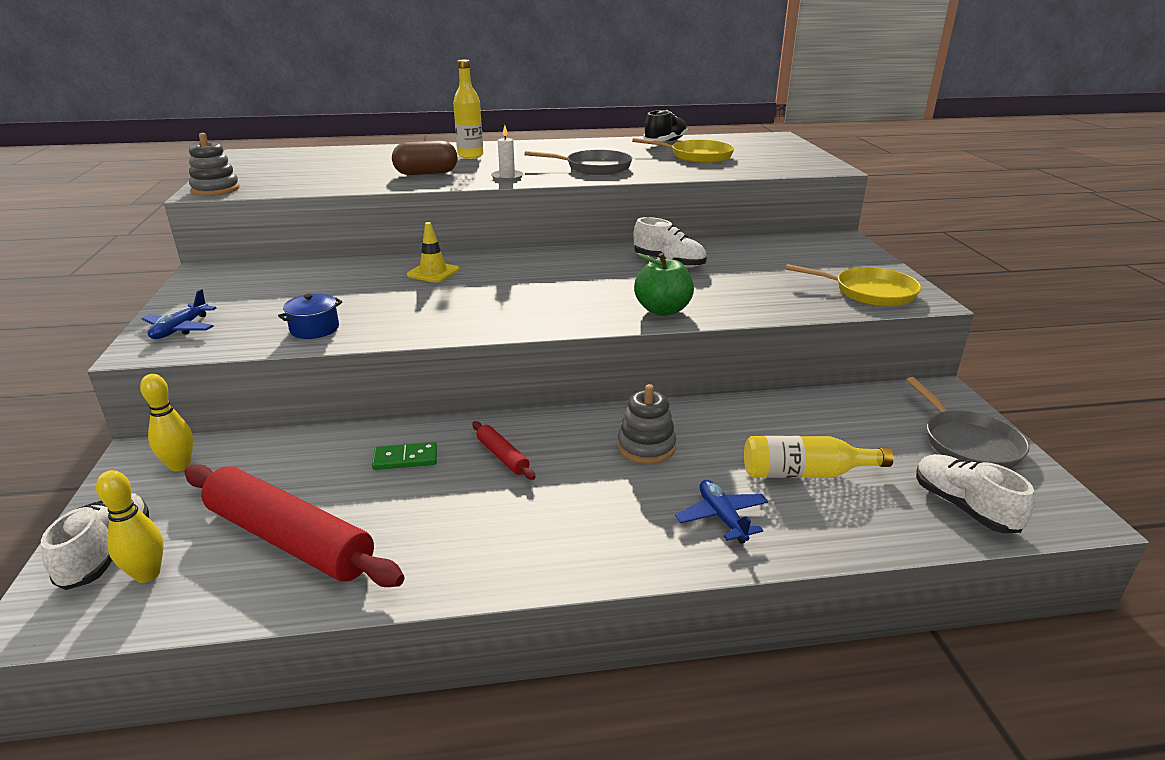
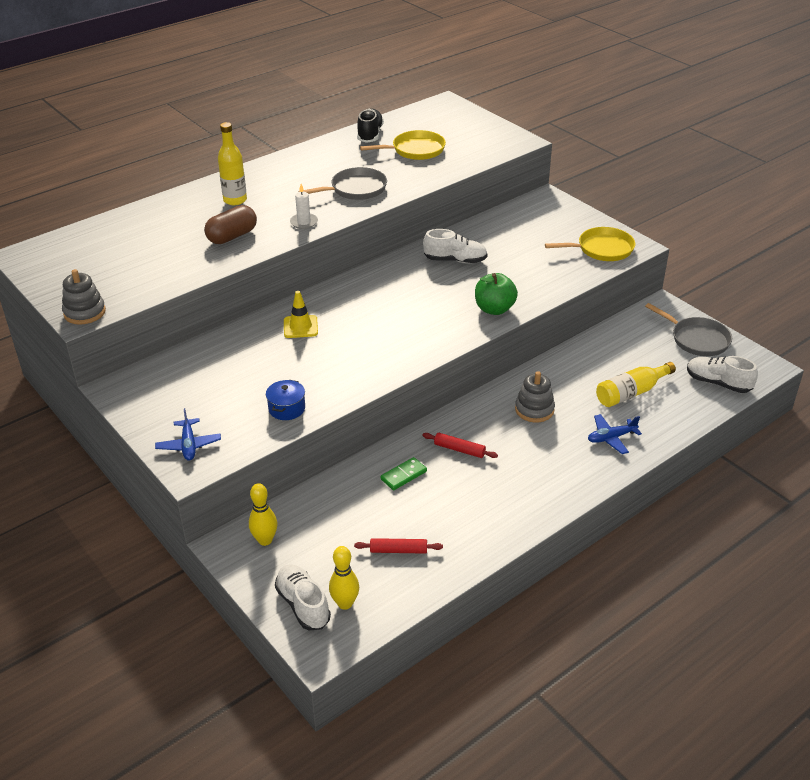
camera: 30 degrees left, 10 degrees up
(289, 539) = (398, 550): red rolling pin -> red rolling pin, size x0.44
(722, 517) = (611, 438): blue plane -> blue plane turned 60 degrees counterclockwise

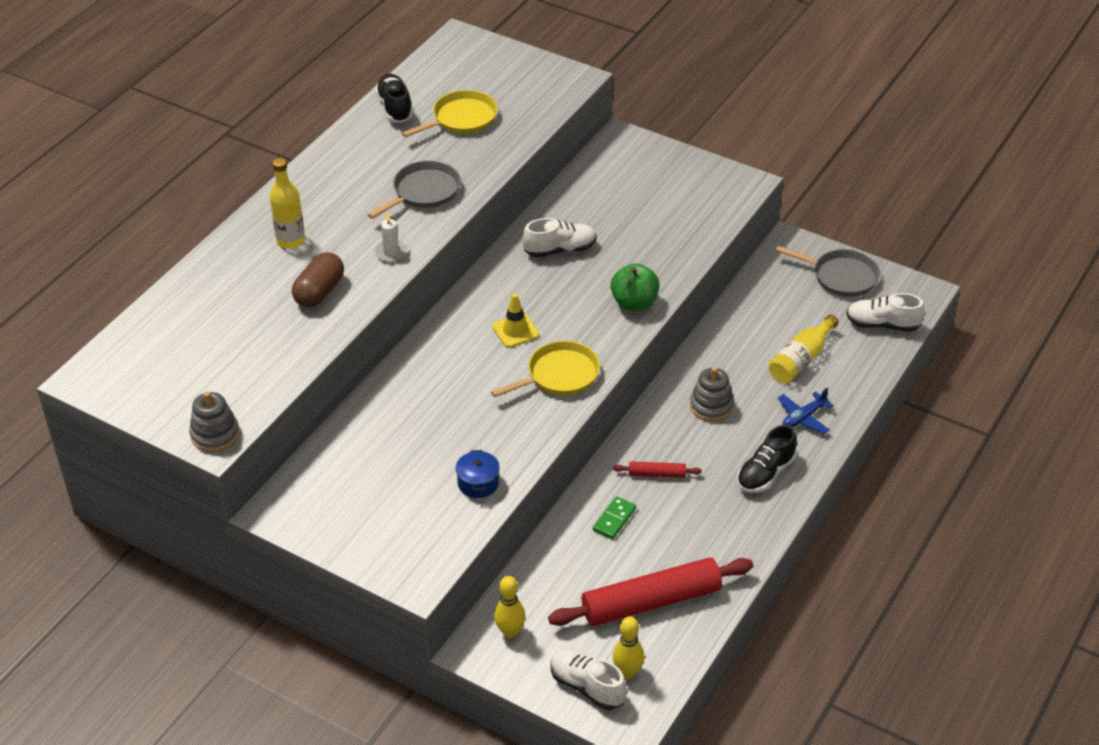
camera: 20 degrees left, 5 degrees up
(189, 445) = (399, 554): blue plane -> none
(300, 327) = (435, 380): yellow traffic cone -> yellow traffic cone (515, 331)
(398, 550) = (651, 602): red rolling pin -> red rolling pin, size x2.29
(555, 473) = (765, 473): none -> black shoe
(602, 249) = (712, 196): yellow pan -> yellow pan (559, 375)

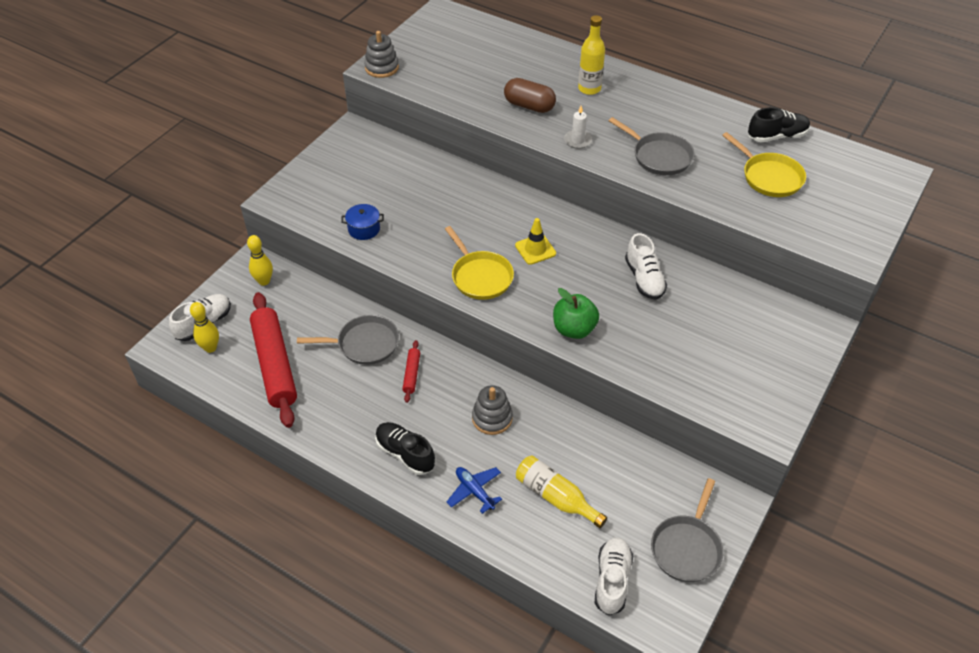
camera: 90 degrees right, 5 degrees up
(614, 519) = (364, 344): green domino -> grey pan

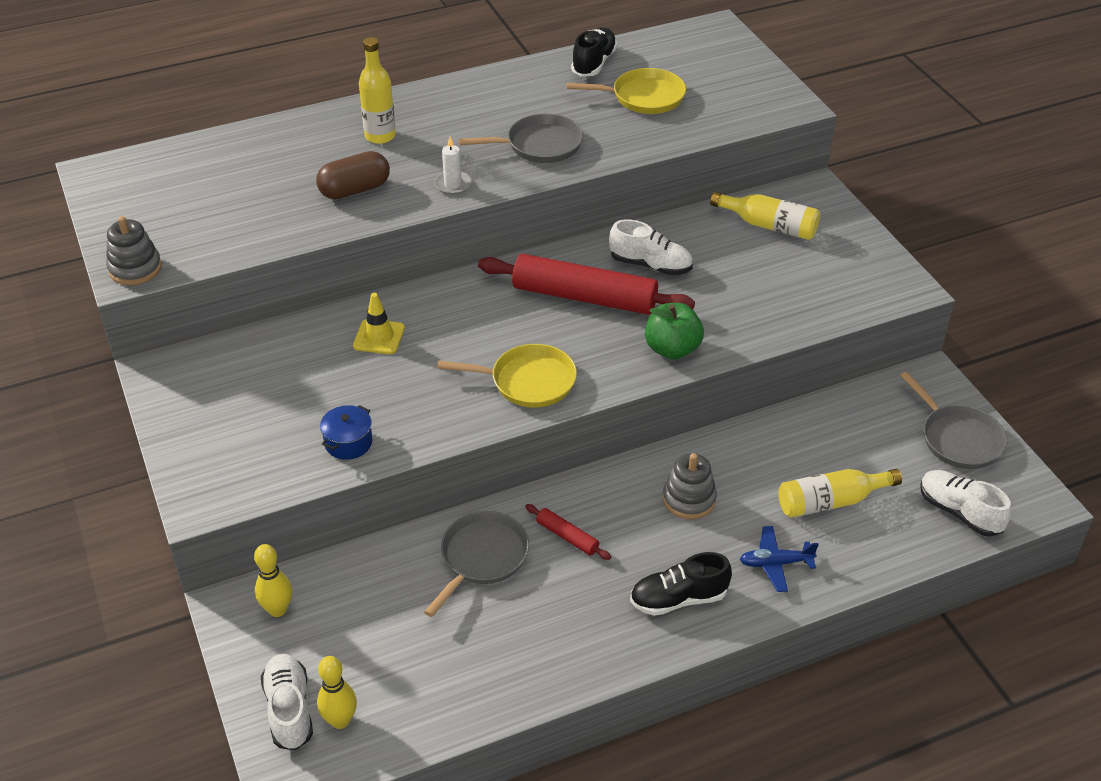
camera: 55 degrees left, 5 degrees down
(274, 365) = (434, 663): red rolling pin -> red rolling pin (584, 297)
(535, 249) = (531, 319): yellow traffic cone -> yellow traffic cone (379, 337)
(753, 319) = (769, 226): none -> yellow bottle

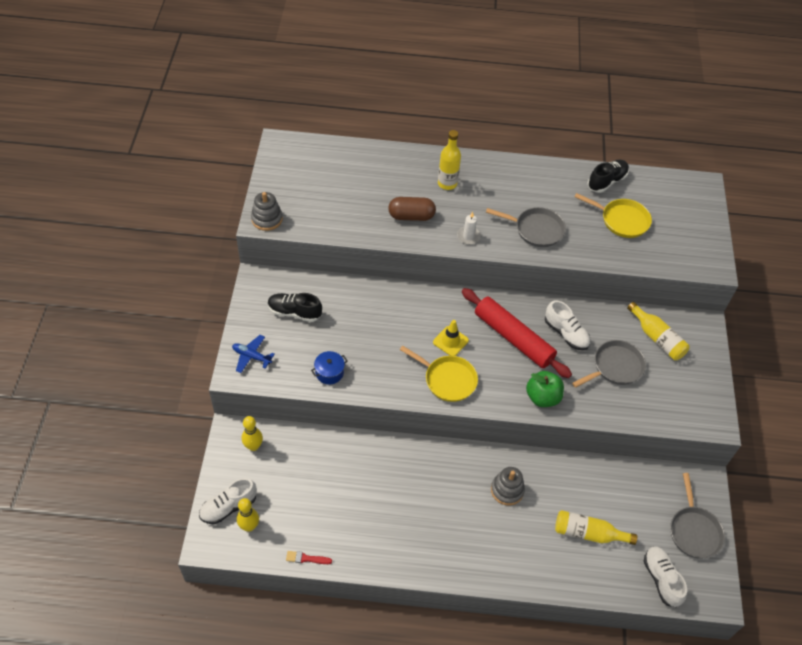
camera: 25 degrees right, 10 degrees up
(289, 710) = (228, 507): white shoe -> white shoe turned 135 degrees counterclockwise
(379, 337) = (383, 312): yellow traffic cone -> yellow traffic cone (450, 341)
(458, 721) = (306, 558): none -> red brush
(481, 558) = (372, 469): grey pan -> grey pan (615, 367)
(567, 537) = (425, 479): red rolling pin -> none
(678, 599) = (463, 548): black shoe -> black shoe (294, 312)
(775, 563) = (530, 555): blue plane -> blue plane (251, 356)

